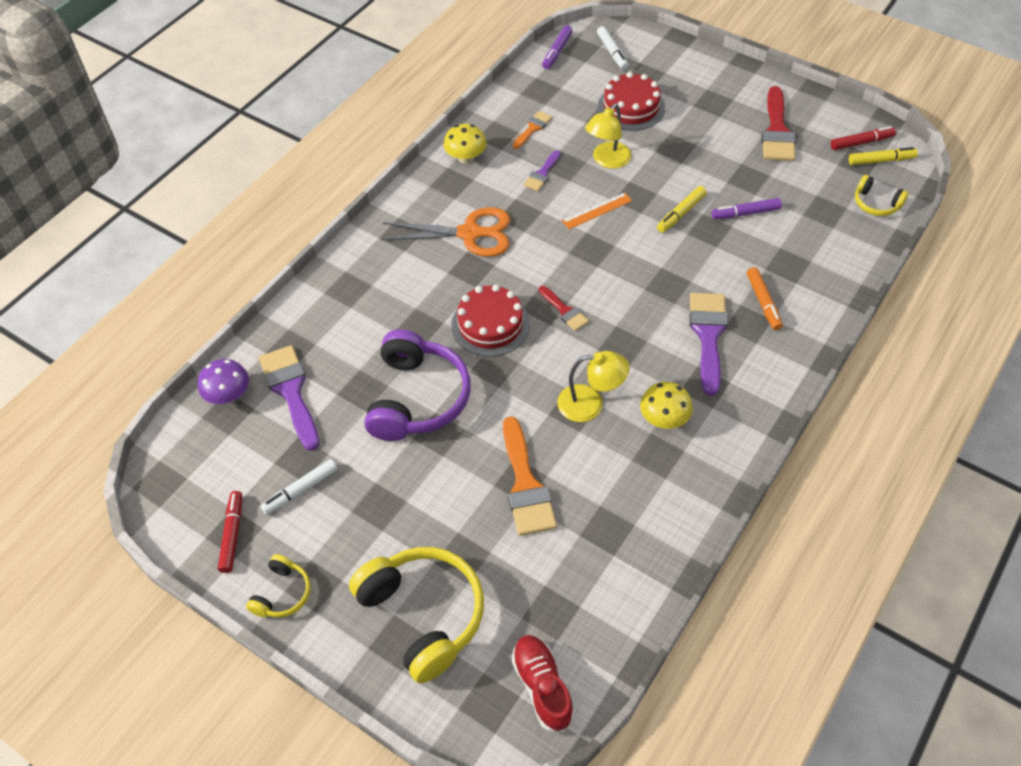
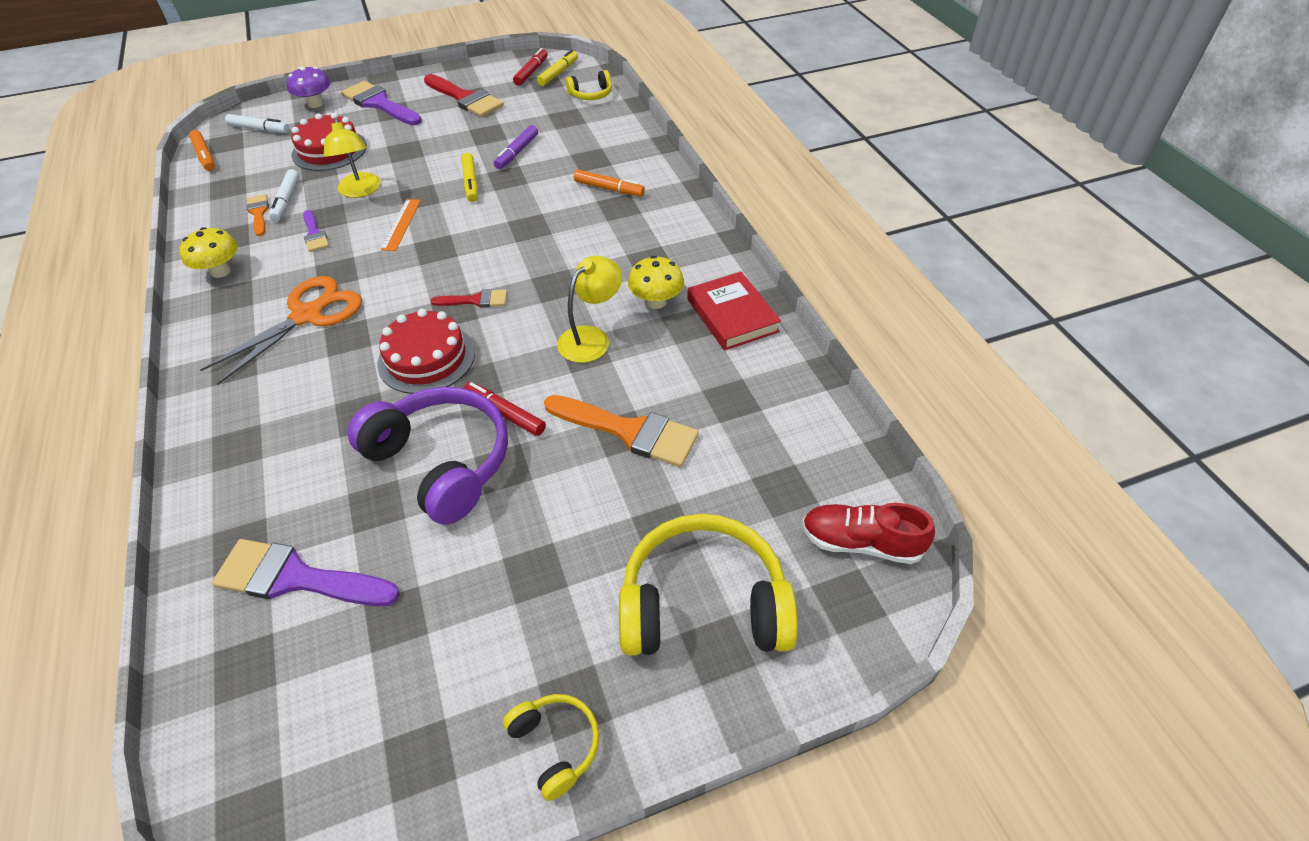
camera: 55 degrees left, 5 degrees down
(229, 396) = (222, 652): purple mushroom -> purple mushroom (315, 104)
(232, 535) = (420, 763): red marker -> red marker (505, 414)
(301, 490) = (437, 642): white marker -> white marker (287, 200)
(557, 51) = (205, 155): purple marker -> orange marker
(695, 478) = (732, 315): none -> red book
(708, 335) = (604, 232): purple brush -> purple brush (379, 104)

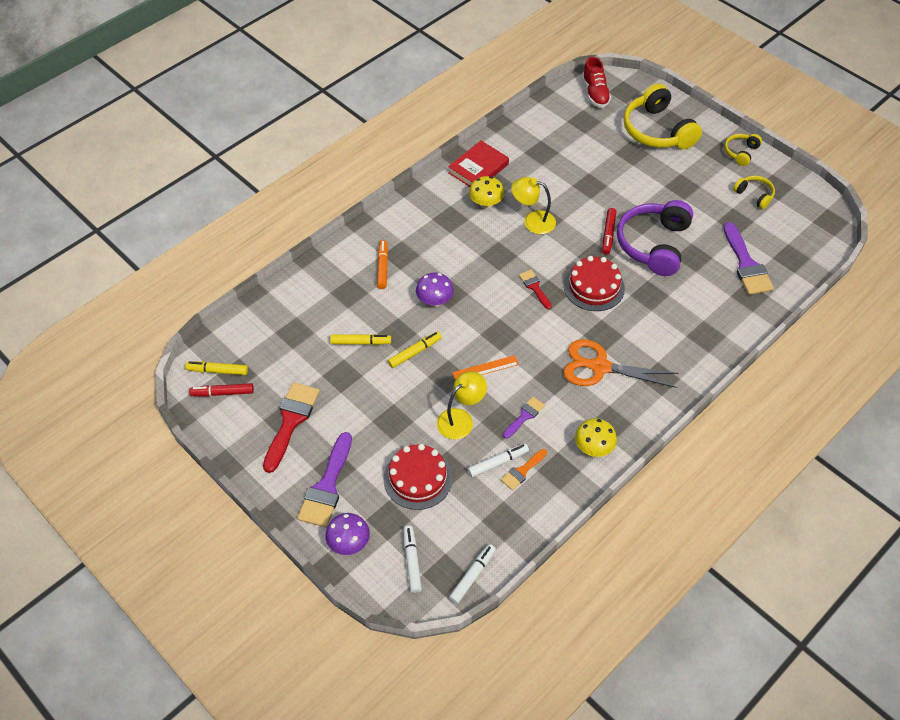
camera: 115 degrees left, 5 degrees up
(205, 155) = (472, 576): orange marker -> white marker
(517, 152) = (360, 342): purple marker -> yellow marker
(527, 213) = (435, 301): none -> purple mushroom
(591, 94) = (249, 331): yellow headphones -> yellow headphones (754, 195)
(630, 431) = (586, 182): orange brush -> none

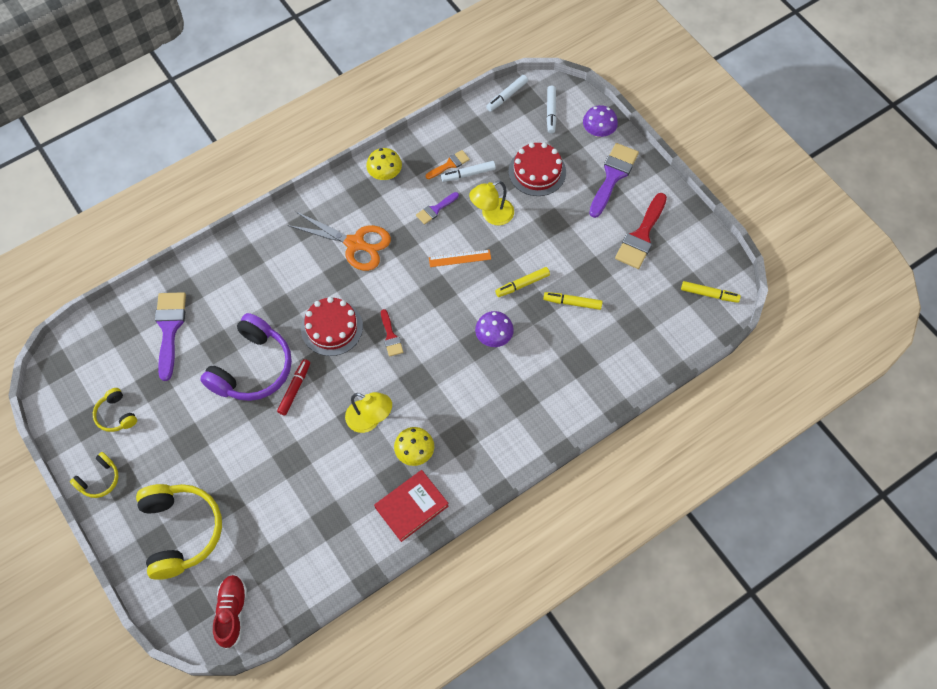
camera: 170 degrees left, 10 degrees up
(223, 393) = (703, 271): red marker -> none
(382, 267) = (541, 385): orange marker -> none

